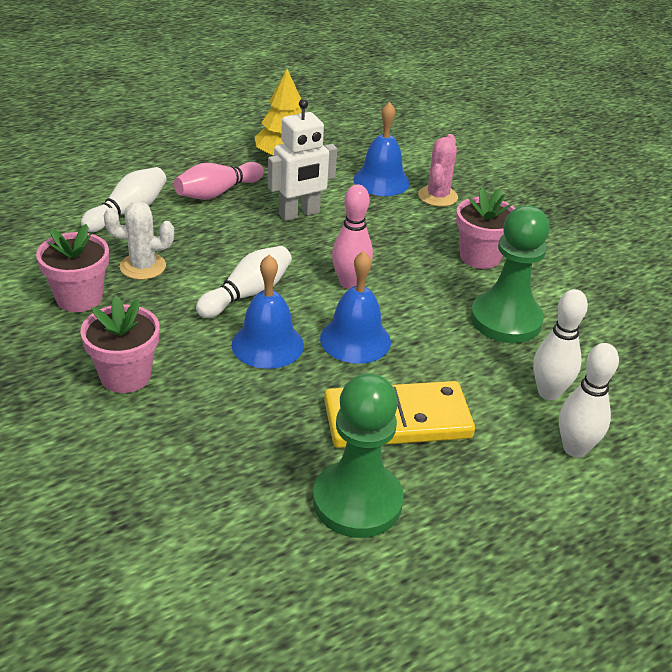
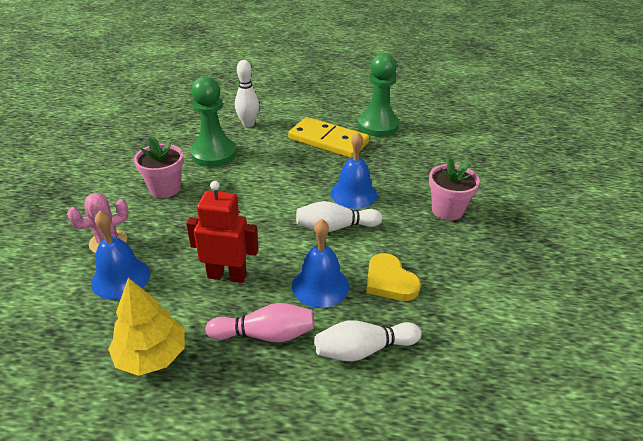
camera: 140 degrees left, 0 degrees up
(79, 298) = (452, 274): pink flower pot -> none
(143, 266) = (389, 281): white cactus -> yellow heart
(299, 214) = (227, 275): white robot -> red robot
(350, 283) = (265, 207): pink bowling pin -> none
(355, 340) = (303, 177): blue bell -> blue bell (320, 285)
(575, 448) = (271, 107): white bowling pin -> none

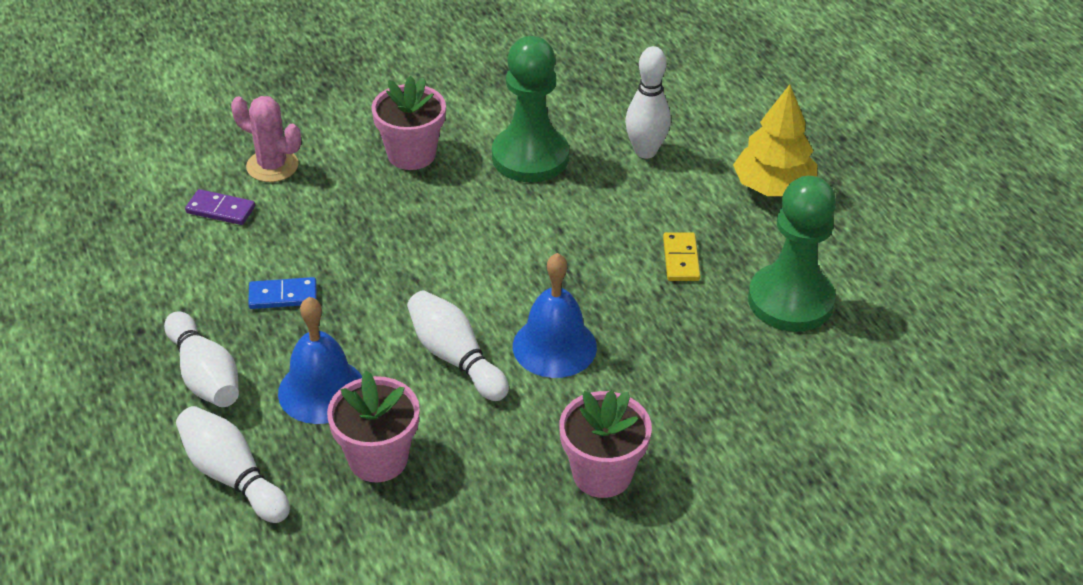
camera: 60 degrees right, 5 degrees up
(120, 278) = (220, 210): blue bell -> purple domino
(151, 355) = (122, 297): yellow tree -> yellow tree (773, 187)
(227, 275) = (283, 296): red robot -> blue domino
(265, 335) = (205, 375): pink bowling pin -> white bowling pin
(328, 141) = (680, 259): yellow domino -> yellow domino, size x0.45
(389, 281) = (378, 459): yellow heart -> pink flower pot

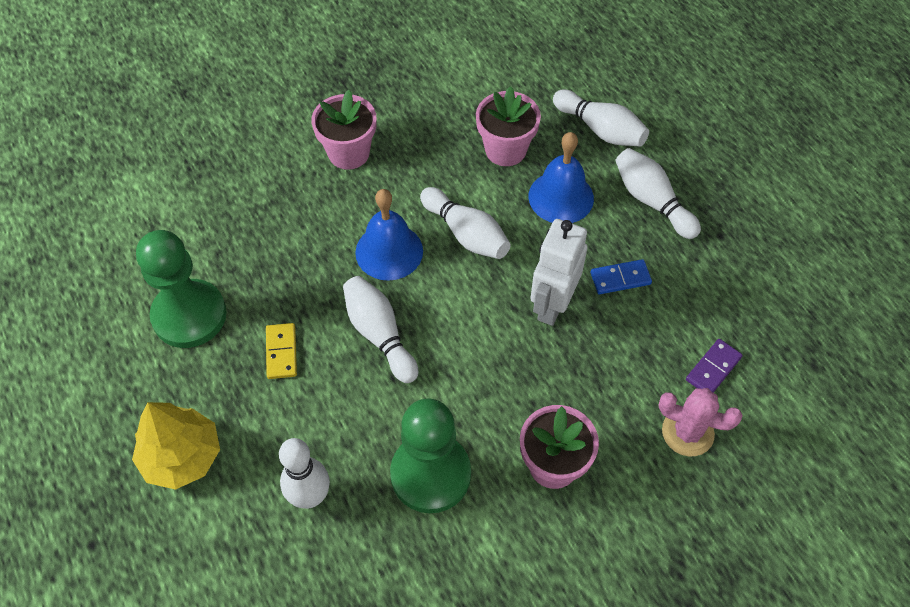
camera: 175 degrees right, 15 degrees up
(220, 210) = (713, 368): purple domino -> purple domino turned 60 degrees counterclockwise
(371, 277) = (552, 305): none -> white robot
(571, 266) = (380, 335): none -> white bowling pin

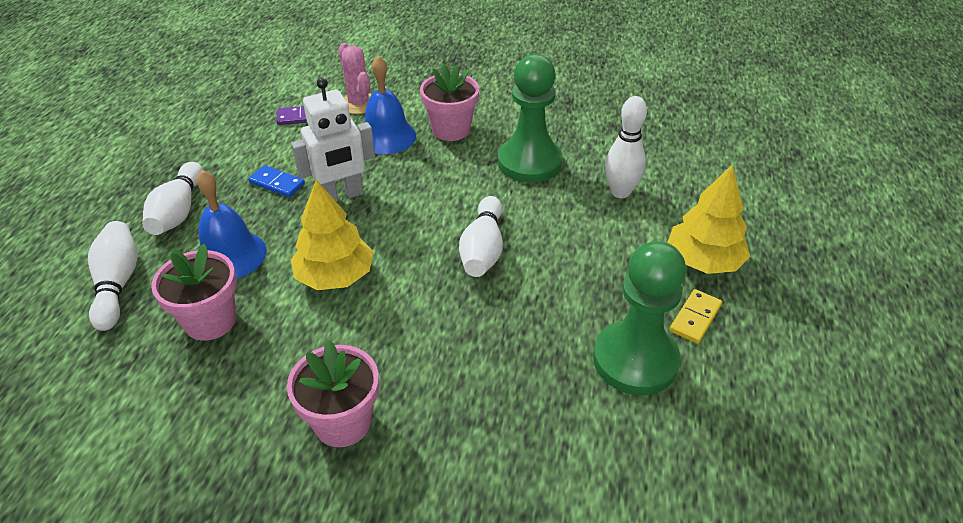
camera: 140 degrees left, 15 degrees down
(281, 352) = (572, 283): yellow domino -> yellow domino (695, 318)
(389, 251) = (411, 302): blue bell -> blue bell (386, 136)
(466, 234) = (335, 276): white bowling pin -> yellow tree

